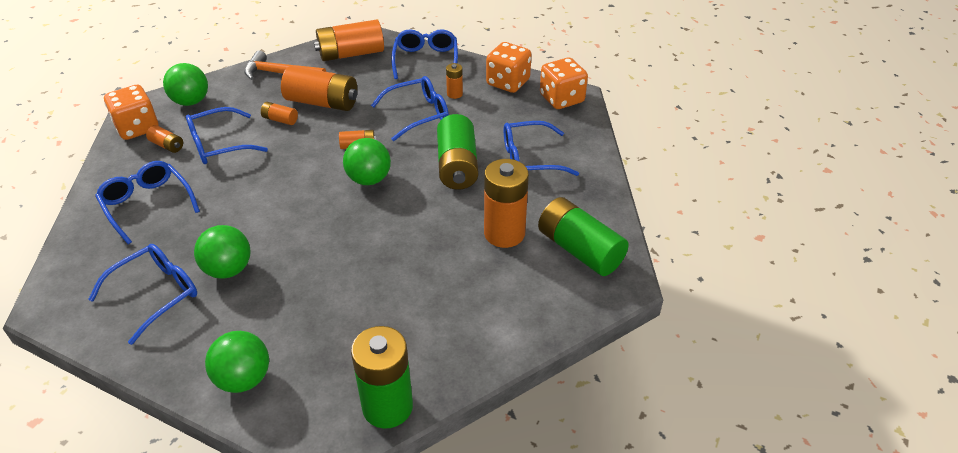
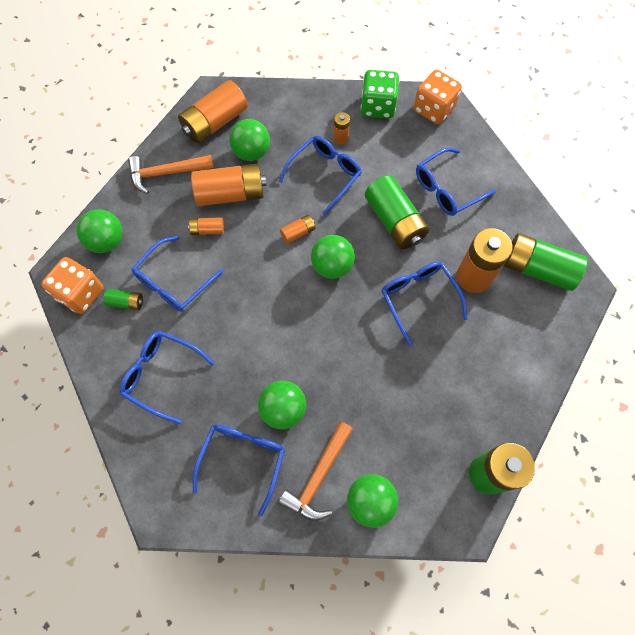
camera: 25 degrees left, 25 degrees up
(167, 145) = (126, 302): orange battery -> green battery
(212, 336) = (318, 476): none -> orange hammer
(365, 81) = (251, 152): none -> green ball
(426, 60) = (289, 105): blue glasses -> blue glasses (418, 299)
(508, 82) = (378, 106): orange dice -> green dice

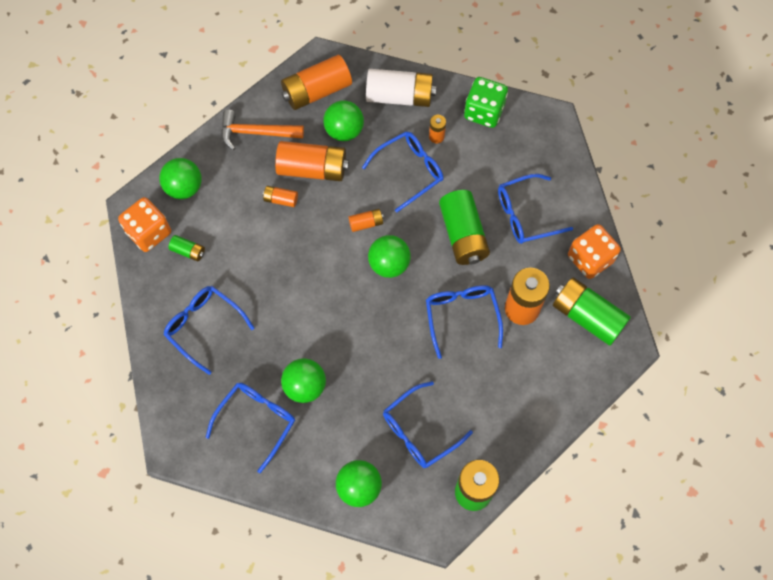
camera: 15 degrees right, 0 degrees up
(173, 282) = (236, 242): blue glasses -> blue glasses (419, 431)
(295, 110) = (399, 96): none -> white battery
(318, 476) = (319, 453): orange hammer -> none
(433, 109) = (540, 128): orange dice -> orange dice (590, 259)

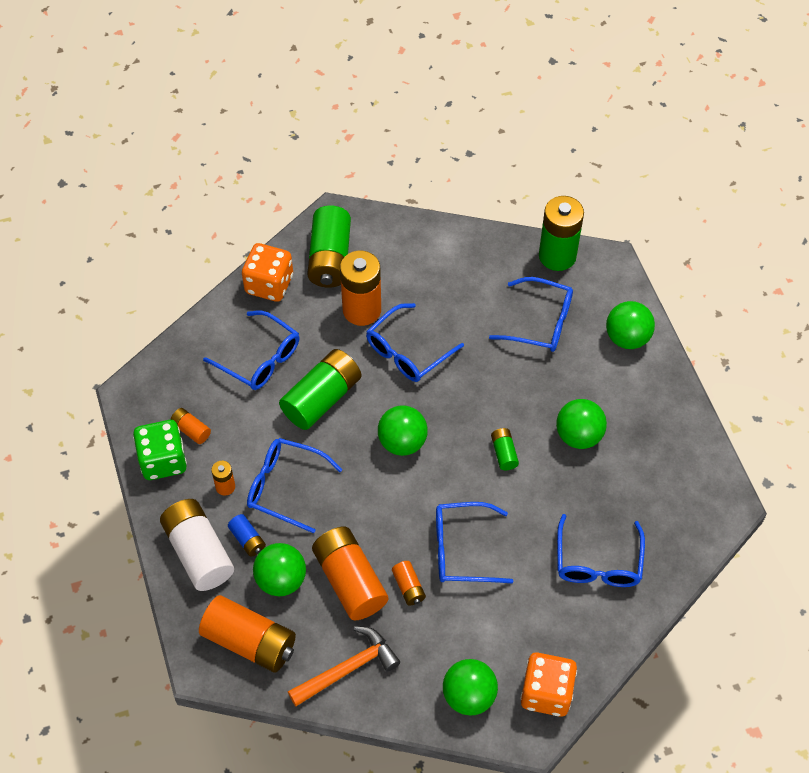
camera: 125 degrees left, 10 degrees down
(188, 251) = (535, 636): green battery -> green battery (504, 453)
(256, 133) = (348, 669): orange hammer -> orange hammer turned 90 degrees counterclockwise
(256, 421) = (643, 453): blue glasses -> blue glasses (462, 549)
(366, 223) = (374, 489): orange battery -> orange battery (191, 430)
(387, 128) = (247, 539): none -> blue battery

